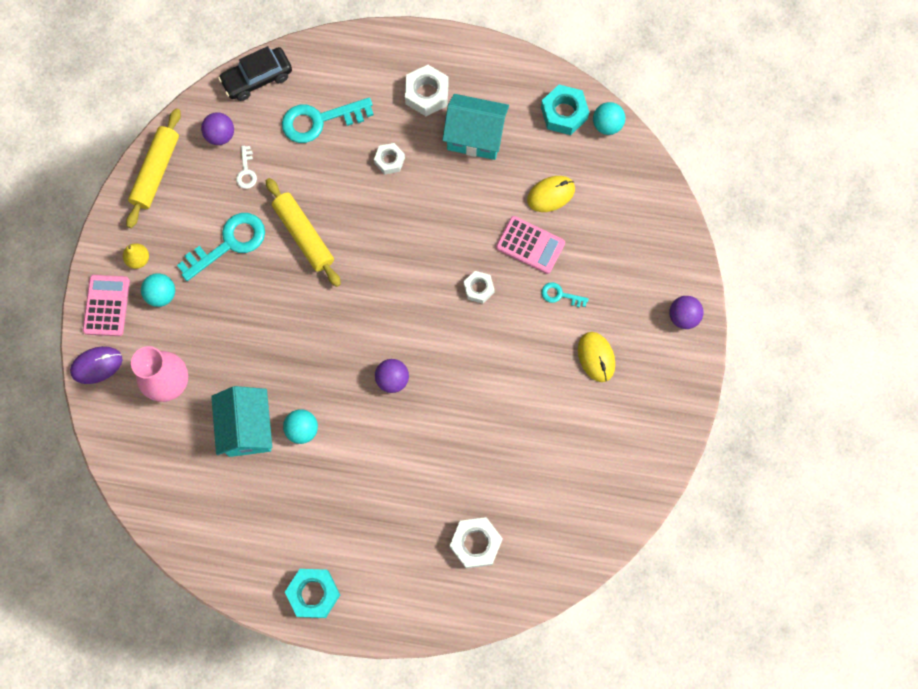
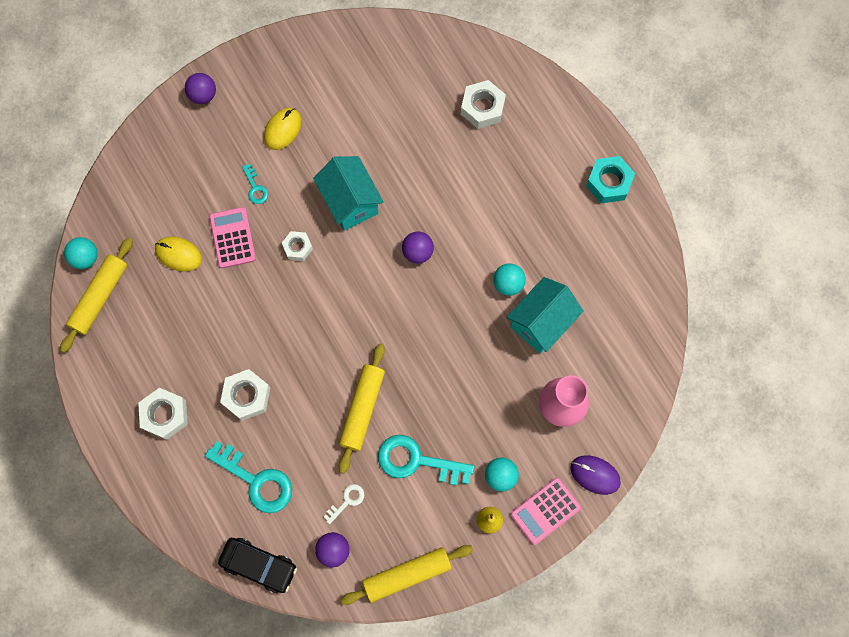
camera: 130 degrees left, 0 degrees up
(389, 160) = (246, 396): white nut -> white nut, size x1.58
(475, 137) = (173, 347): turquoise house -> turquoise house (350, 202)
(564, 113) = (100, 297): turquoise nut -> yellow rolling pin

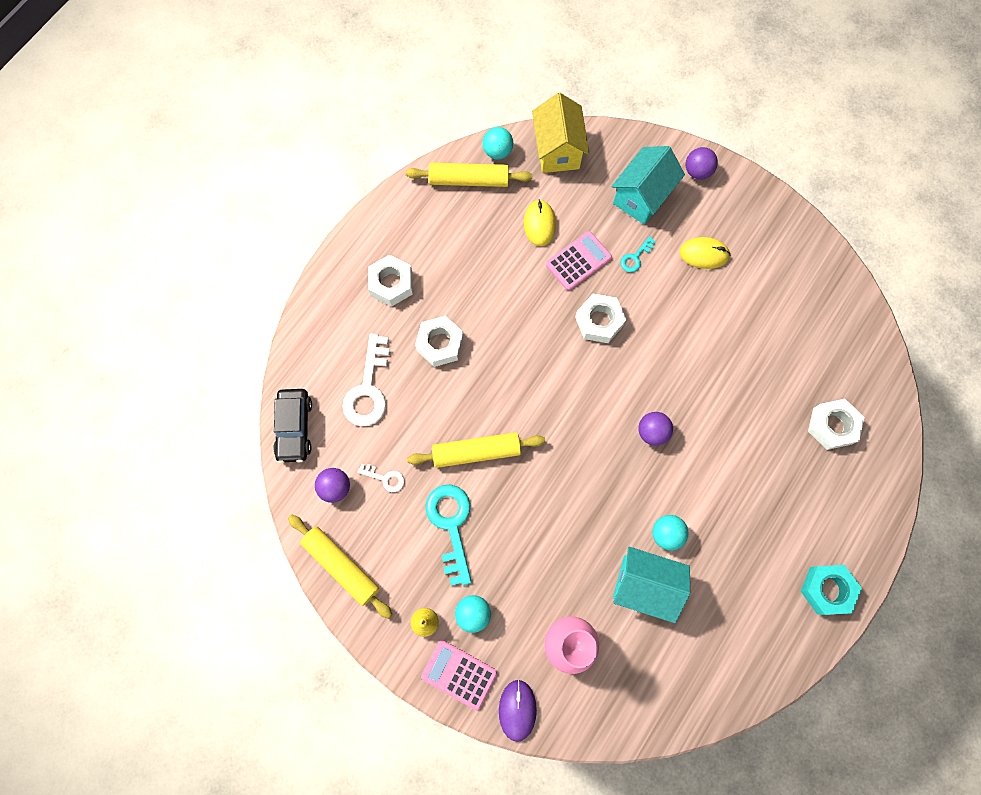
camera: 65 degrees right, 0 degrees up
(115, 204) = (557, 150): none -> yellow house
(256, 480) = (368, 388): turquoise key -> white key
(297, 247) = (599, 321): white nut -> white nut, size x1.58
(350, 202) = (667, 347): turquoise house -> turquoise house (641, 197)

